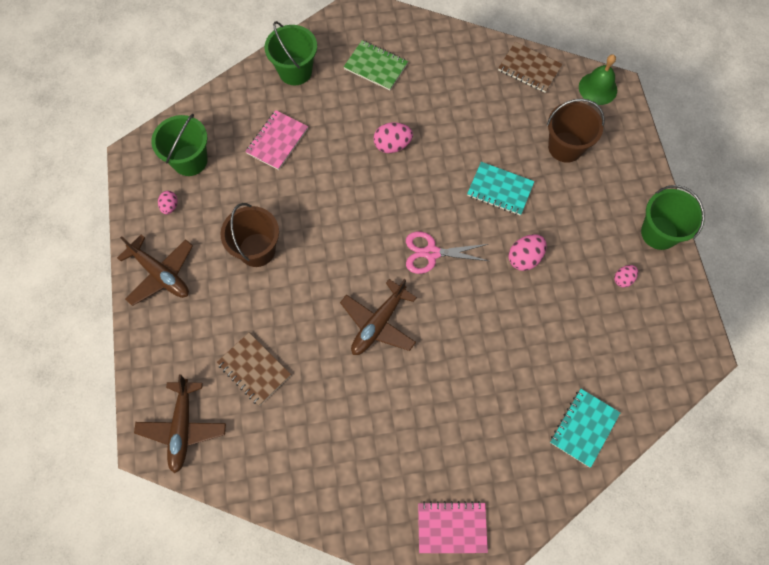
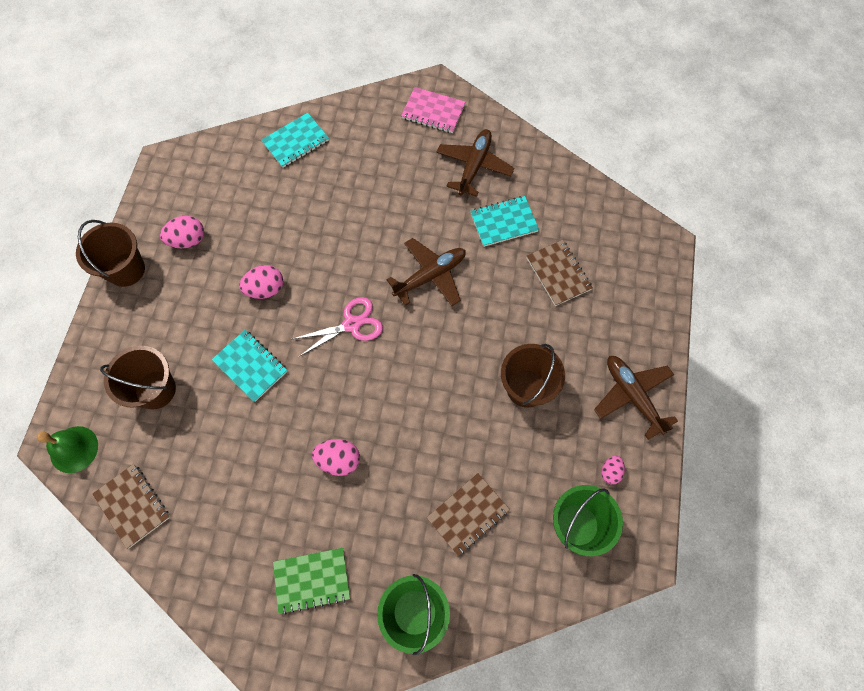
camera: 160 degrees left, 0 degrees up
(182, 428) = (633, 246): brown plane -> brown plane (474, 166)
(277, 141) = (468, 514): pink notebook -> brown notebook
(325, 408) = (503, 222): none -> turquoise notebook
(376, 66) = (312, 580): green notebook -> green notebook turned 60 degrees counterclockwise
(431, 253) = (352, 324): pink scissors -> pink scissors turned 45 degrees counterclockwise
(623, 279) = (188, 240): pink egg -> pink egg, size x1.62
(659, 233) = (126, 269): green bucket -> brown bucket

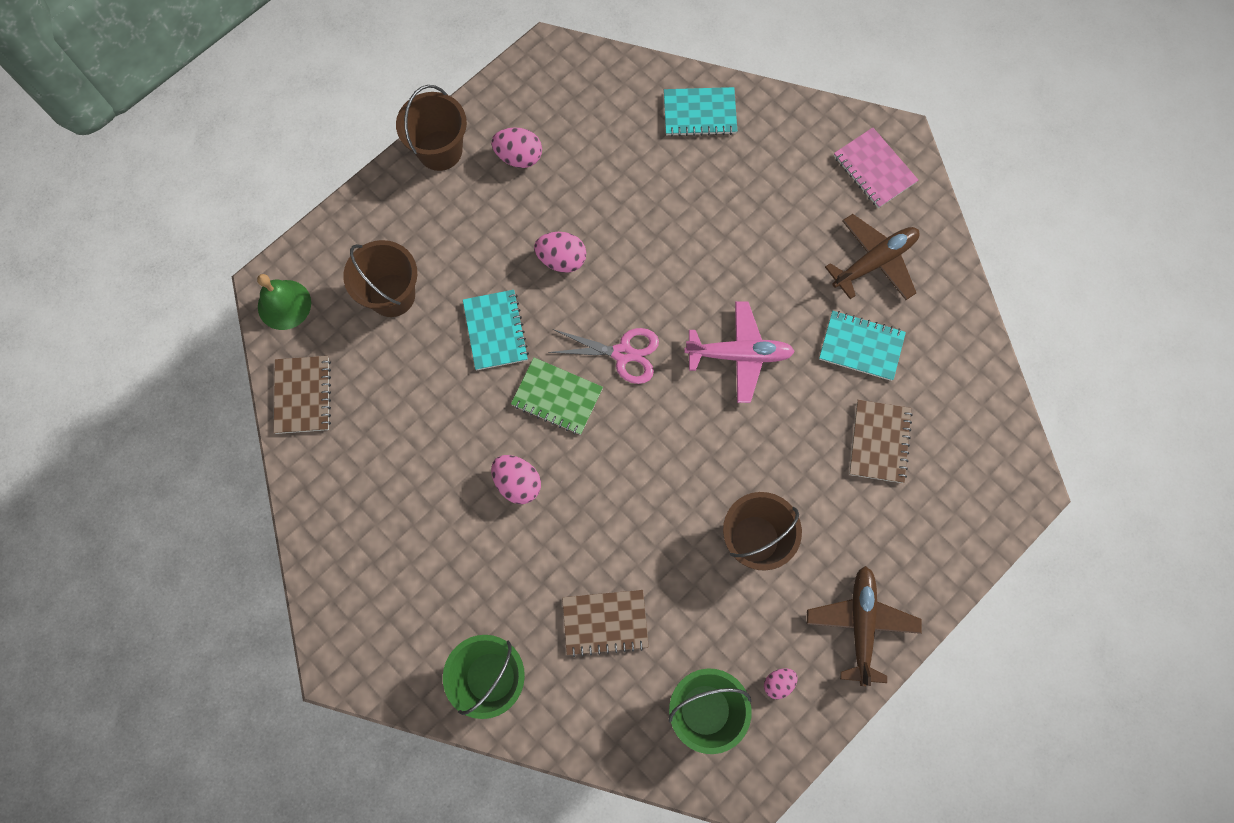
camera: 35 degrees right, 5 degrees up
(312, 580) = (417, 580): green notebook -> green notebook (557, 397)
(430, 276) = (739, 355): brown plane -> pink plane

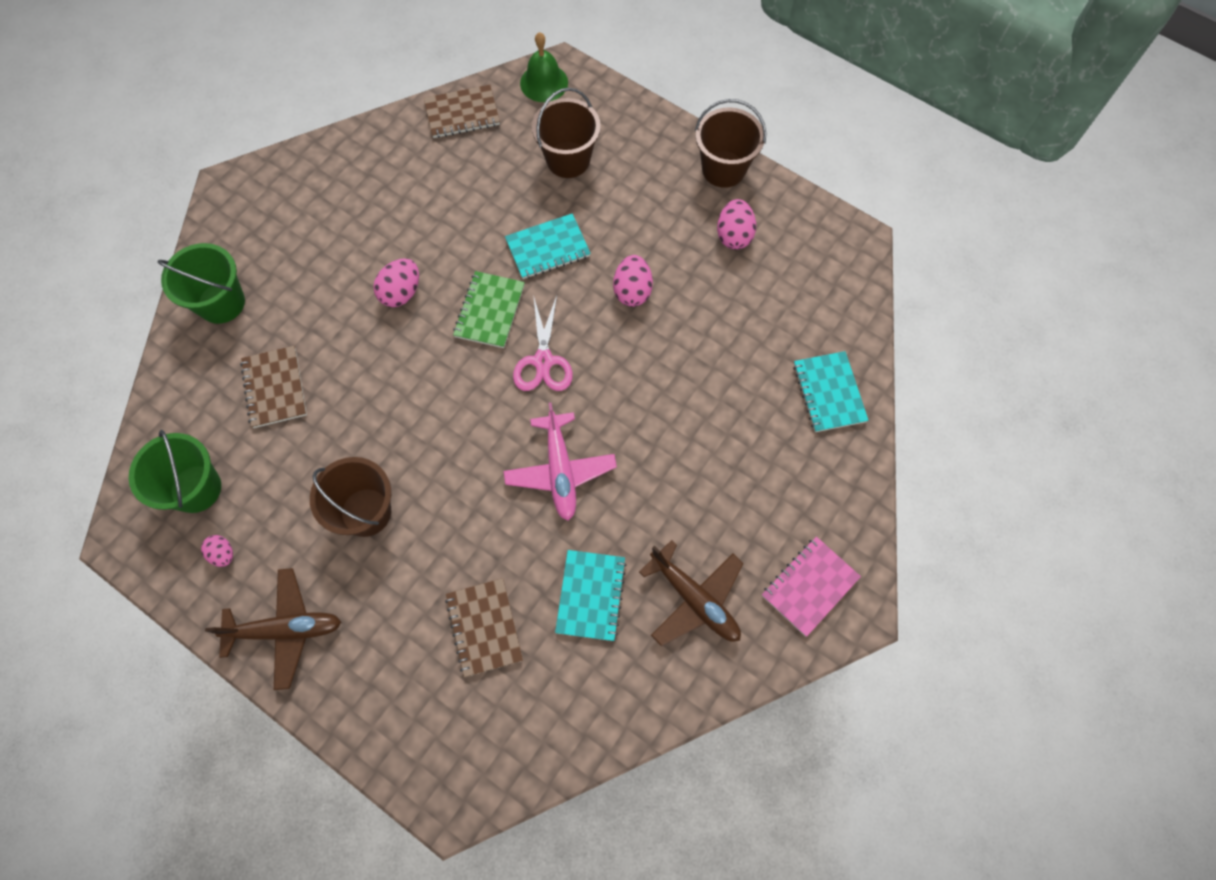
camera: 80 degrees right, 5 degrees down
(879, 442) = (484, 627): brown notebook -> brown notebook turned 75 degrees clockwise

